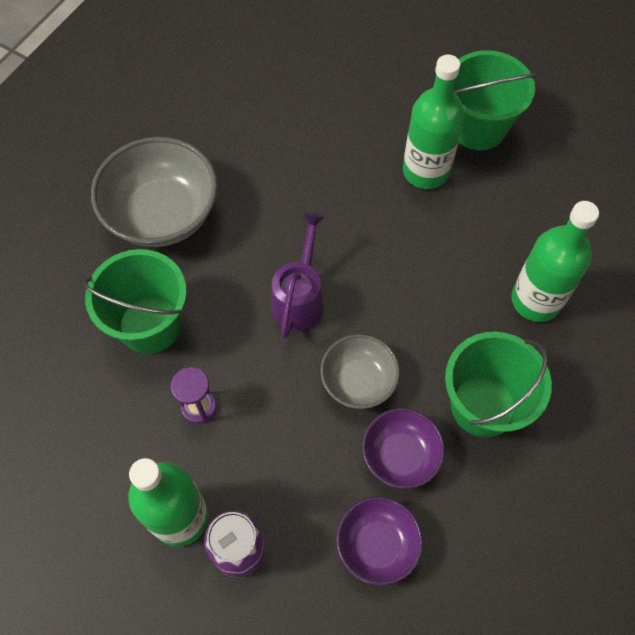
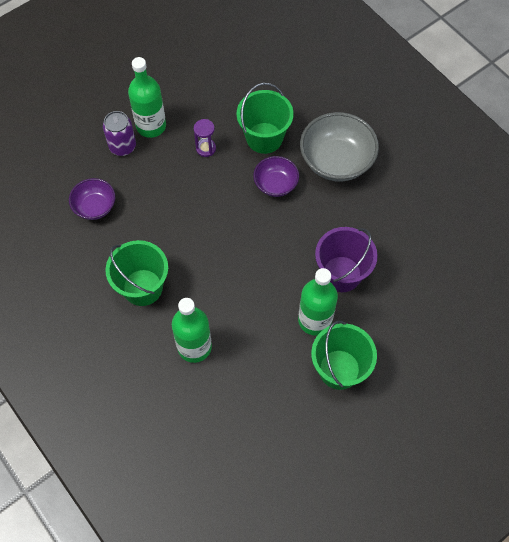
camera: 110 degrees right, 0 degrees up
(299, 299) = (250, 216): purple watering can -> none
(345, 159) = (341, 274): none -> purple bucket
(358, 381) = (186, 229): grey bowl -> none
(400, 455) = (135, 234): purple bowl -> purple bowl (275, 184)

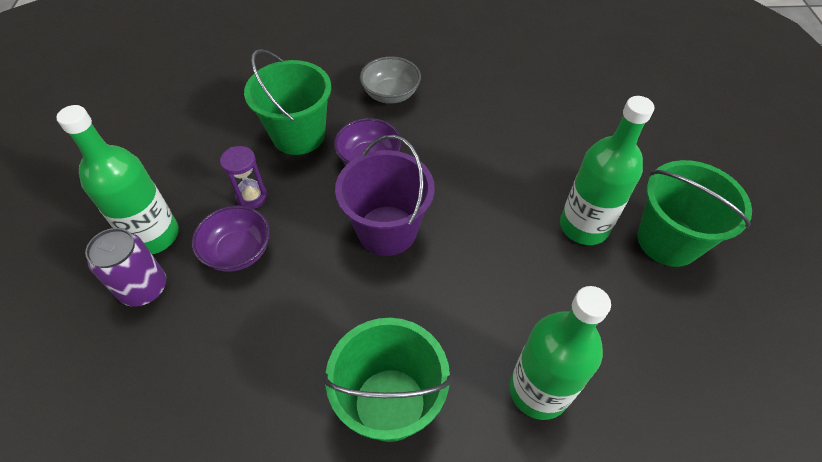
camera: 55 degrees left, 10 degrees down
(95, 207) = (197, 388): purple bowl -> purple bowl (238, 251)
(336, 161) = (390, 94): grey bowl -> grey bowl, size x0.58
(341, 274) = (537, 167): purple bucket -> purple bucket (387, 230)

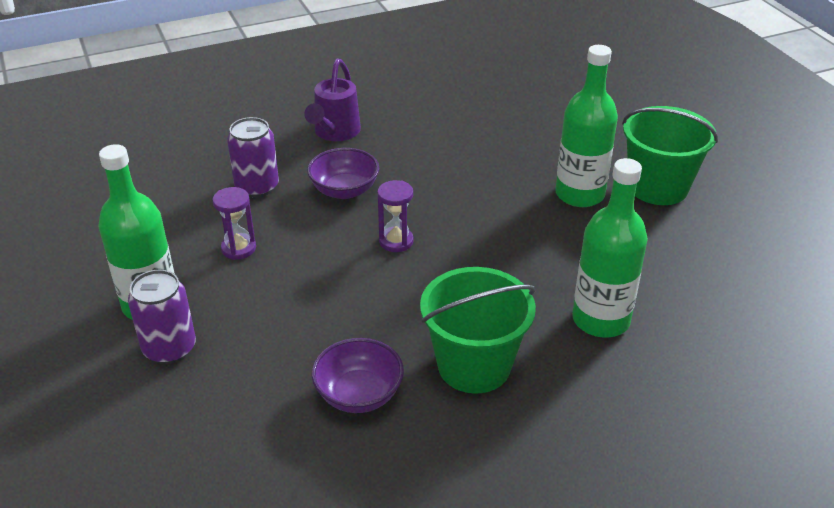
camera: 20 degrees left, 15 degrees down
(238, 251) = (253, 295): purple bowl -> purple bowl (359, 394)
(298, 135) = (257, 187): green bucket -> purple can
(387, 230) = (396, 241): purple bucket -> purple hourglass
(390, 94) = (335, 133): grey bowl -> purple watering can

